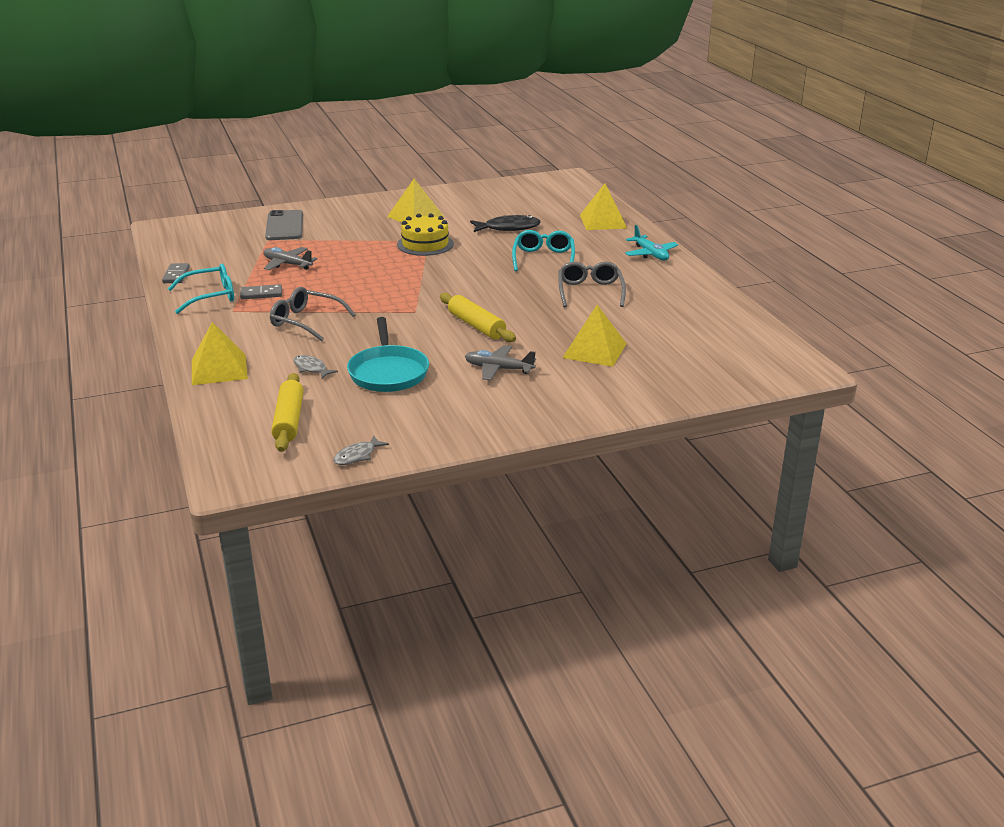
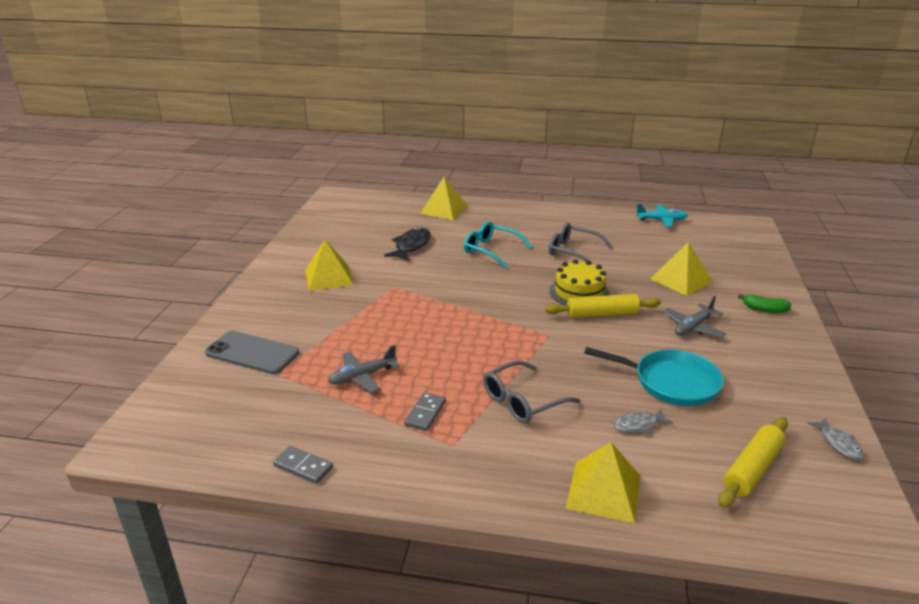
camera: 60 degrees left, 0 degrees up
(209, 296) = (396, 453): turquoise glasses -> none
(289, 420) = (752, 469): yellow rolling pin -> yellow rolling pin turned 75 degrees counterclockwise
(425, 244) = (401, 290): yellow cake -> yellow cake (579, 292)
(580, 400) = (764, 309): none -> green banana
(650, 254) = (525, 213): turquoise plane -> turquoise plane (661, 220)

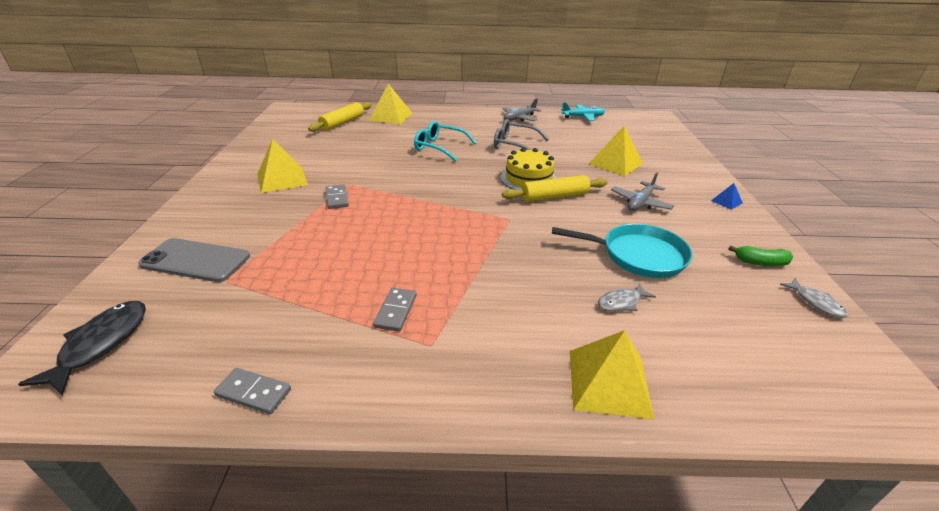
camera: 10 degrees left, 5 degrees up
(362, 377) = (322, 276): grey plane -> grey plane (519, 118)
(381, 301) = (337, 198): none -> grey domino
(411, 246) = (363, 147): black fish -> black fish (101, 344)
(523, 401) = (498, 287): grey glasses -> none
(752, 469) = (749, 338): yellow rolling pin -> yellow rolling pin (342, 123)
(764, 309) = (695, 183): green banana -> green banana (760, 262)
(791, 333) = (726, 201): none -> blue pyramid

